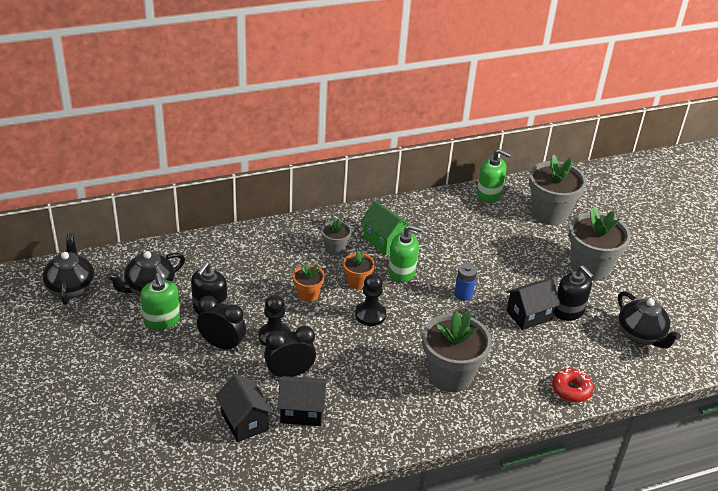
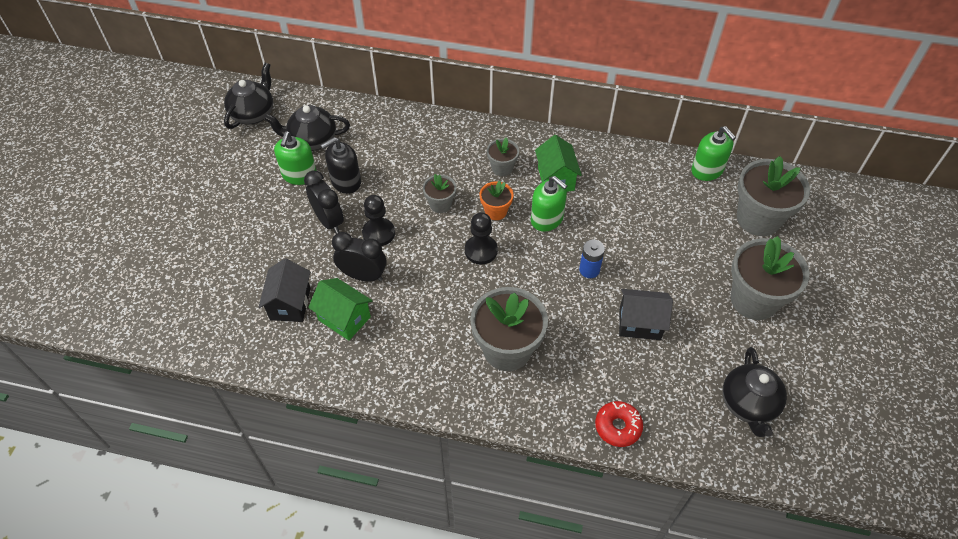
camera: 35 degrees right, 15 degrees up
(302, 412) = (344, 318): black house -> green house
(308, 294) = (440, 204): orange flower pot -> grey flower pot
(568, 311) = (687, 338): black soap dispenser -> none

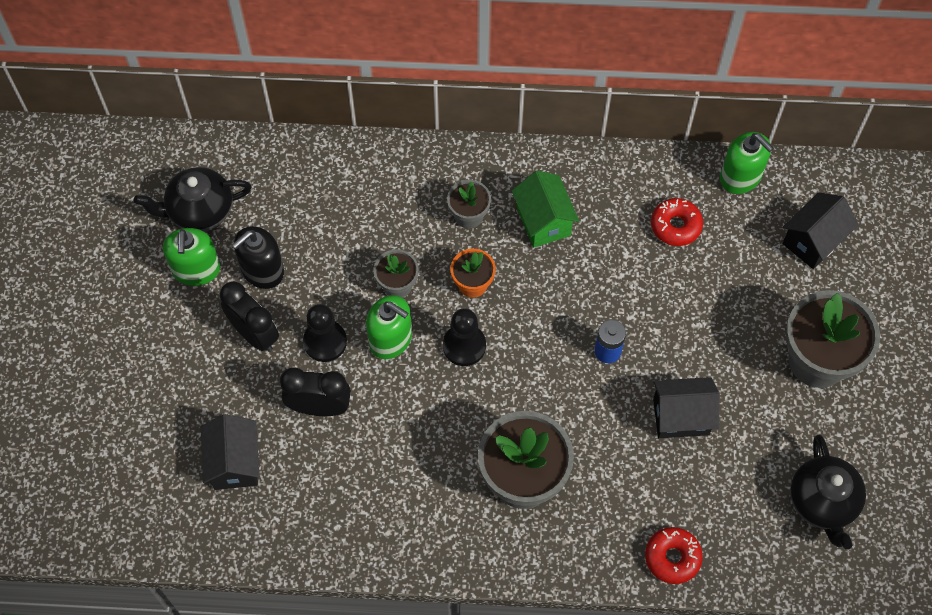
camera: 10 degrees left, 10 degrees up
(253, 114) = (105, 180): black teapot -> none
(344, 318) = (309, 471): green house -> none
(547, 219) = (541, 285): green soap dispenser -> green soap dispenser (390, 339)
(654, 195) = (675, 226): none -> red donut
(758, 219) = (813, 241): grey flower pot -> black house

